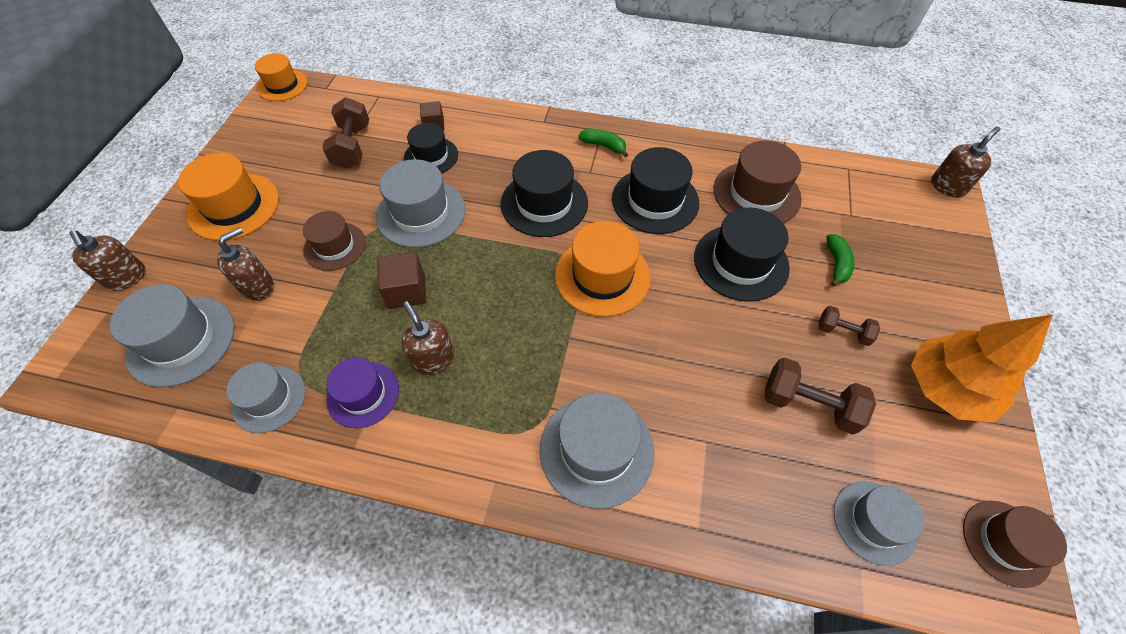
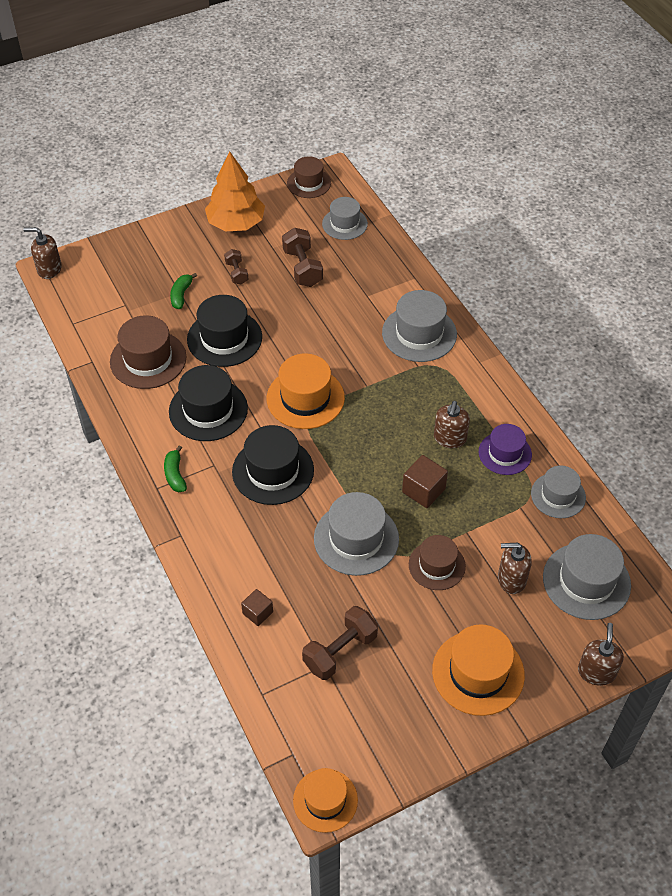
camera: 130 degrees left, 5 degrees down
(431, 156) = (295, 582): black hat -> none
(836, 264) = (181, 295): green banana -> green banana turned 45 degrees counterclockwise

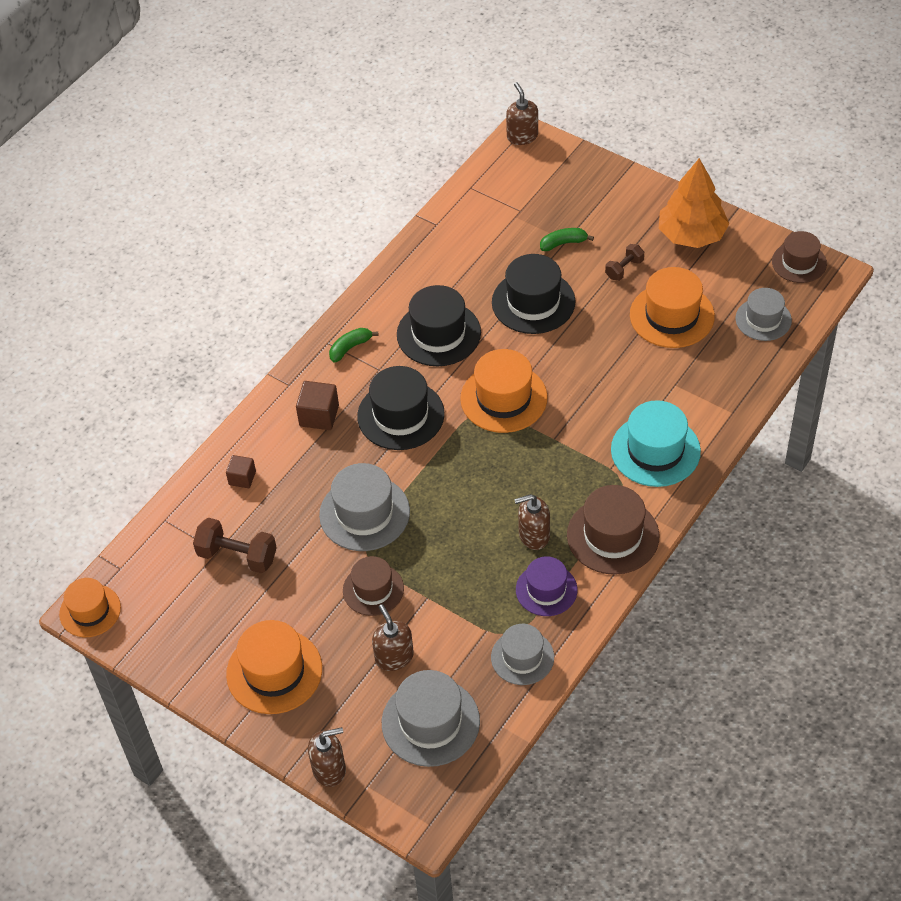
camera: 65 degrees right, 0 degrees up
(148, 359) = (467, 261): brown hat -> brown hat (613, 535)
(302, 268) = (672, 315): brown dumbbell -> orange hat
(419, 333) = (655, 450): grey hat -> turquoise hat
(423, 490) = (454, 541): brown cube -> brown cube (319, 415)

